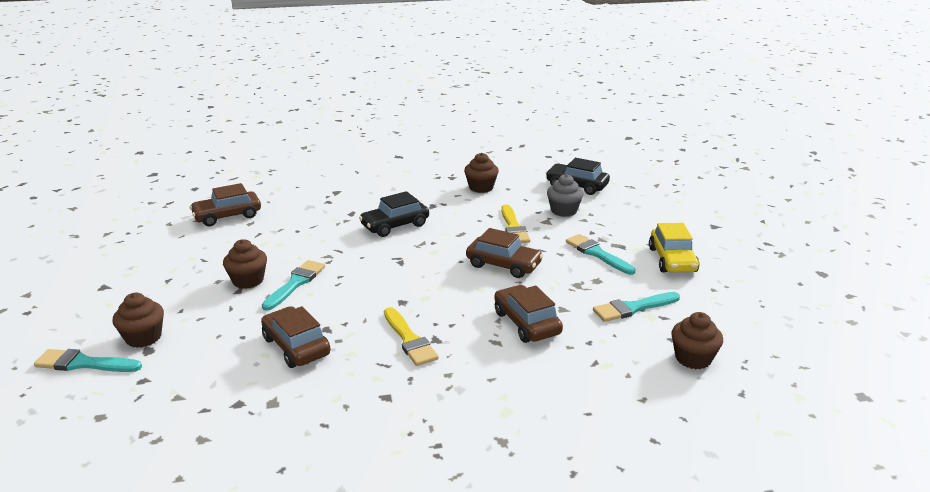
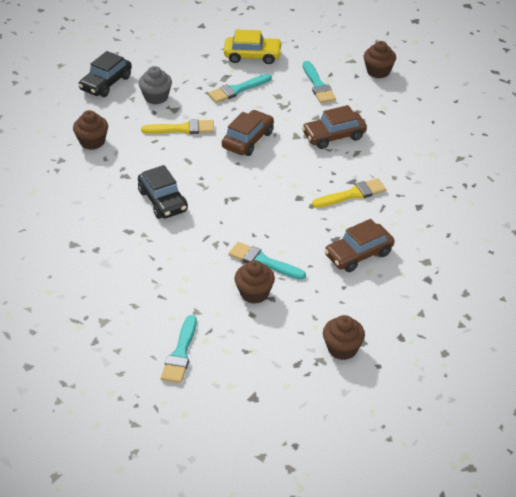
camera: 85 degrees left, 15 degrees up
(84, 363) = (378, 379): turquoise brush -> turquoise brush (180, 354)
(227, 216) = (113, 326): brown car -> none

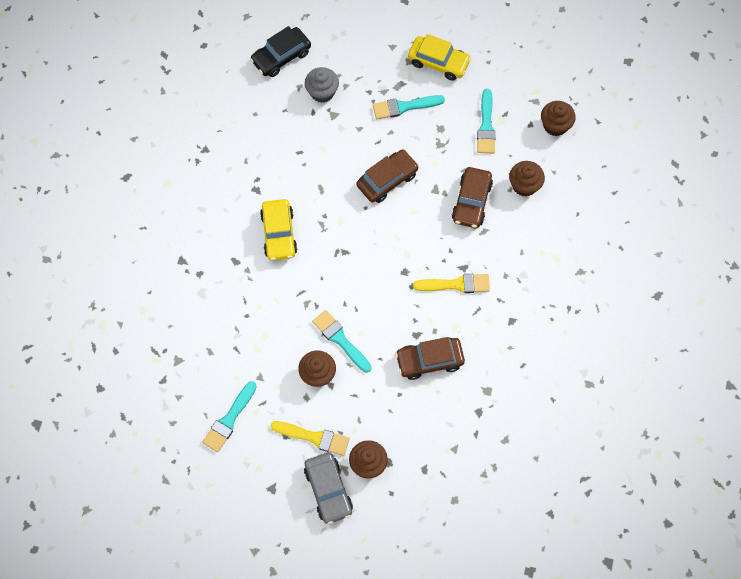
camera: 20 degrees right, 25 degrees up
(92, 142) = (241, 135): brown cupcake -> brown cupcake (524, 185)
(163, 201) = (279, 234): black car -> yellow car
(182, 129) = (331, 144): yellow brush -> yellow brush (314, 437)
(313, 381) = (328, 490): none -> grey car
(334, 136) = (471, 202): brown car -> brown car turned 75 degrees counterclockwise

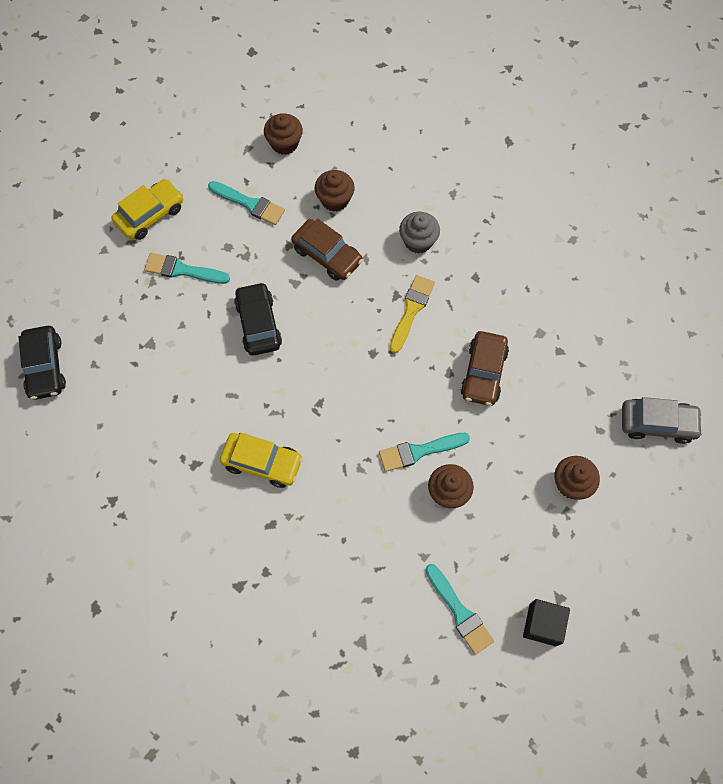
camera: 65 degrees left, 0 degrees up
(246, 483) = (542, 625): none -> black cube
(314, 437) = (519, 527): yellow brush -> none
(322, 92) = (115, 343): grey cupcake -> grey cupcake (418, 241)
(328, 490) = (585, 537): grey car -> grey car (657, 423)
(387, 180) = (258, 324): brown car -> black car
(404, 107) = (182, 270): turquoise brush -> turquoise brush turned 90 degrees clockwise

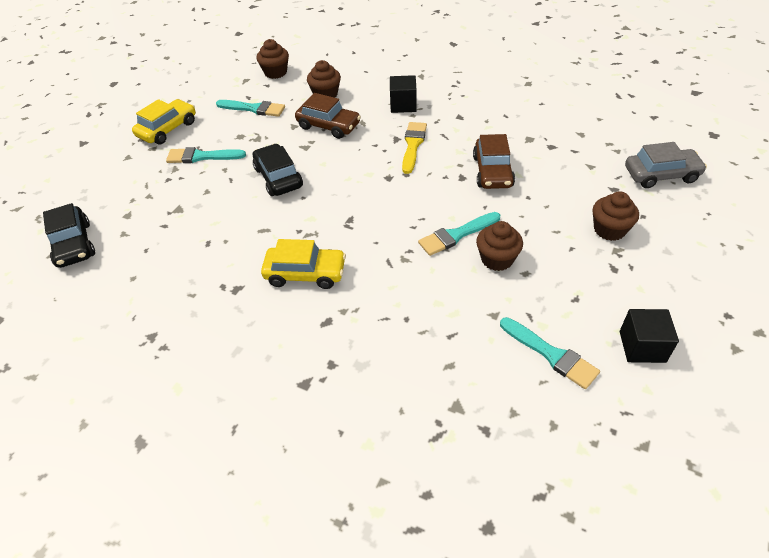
camera: 10 degrees left, 20 degrees down
(418, 241) = (403, 105): grey cupcake -> black cube

